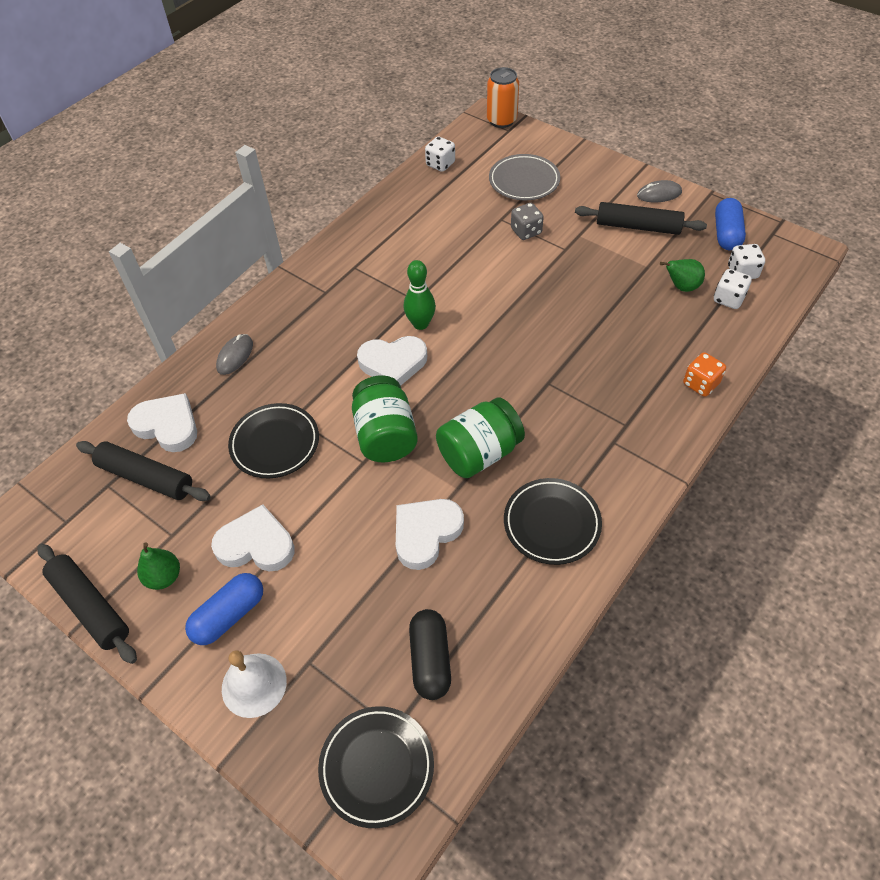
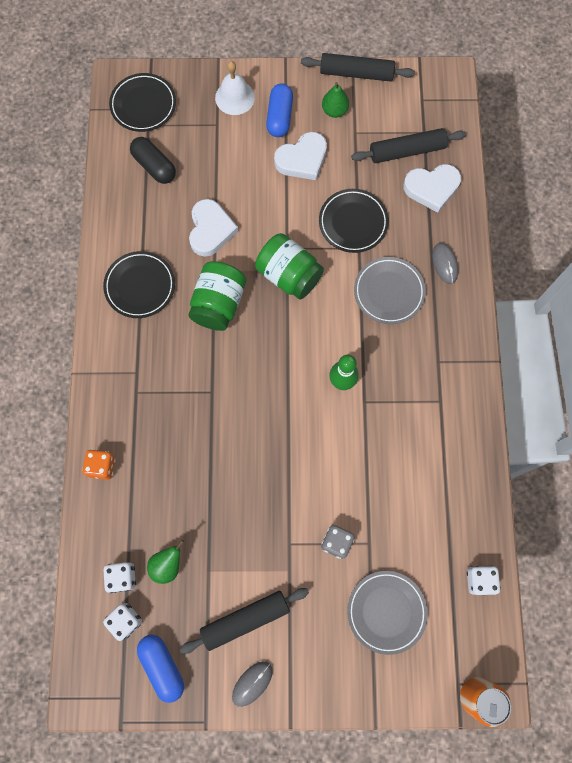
camera: 140 degrees right, 20 degrees up
(308, 364) = (389, 292): none -> grey plate
(393, 363) = (332, 333): white heart -> none

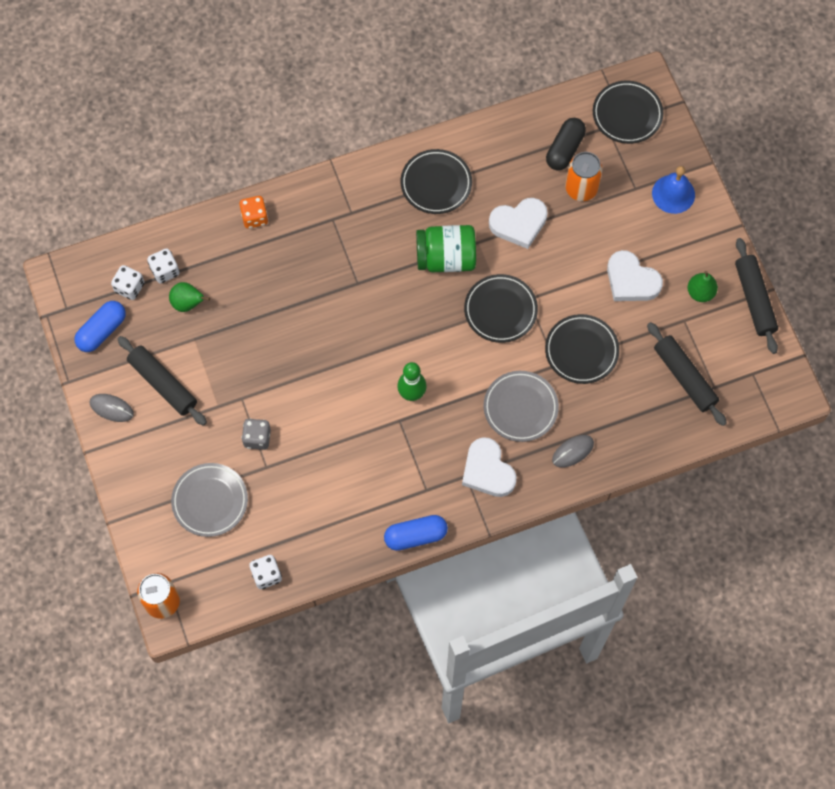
camera: 70 degrees right, 5 degrees down
(198, 167) = (581, 188): none -> orange can
(235, 97) = (673, 194): white bell -> blue bell
(279, 117) = (669, 243): blue capsule -> blue capsule (415, 536)
(289, 275) = (500, 310): green jar -> black plate
(432, 188) = (652, 414): white heart -> white heart (487, 471)

